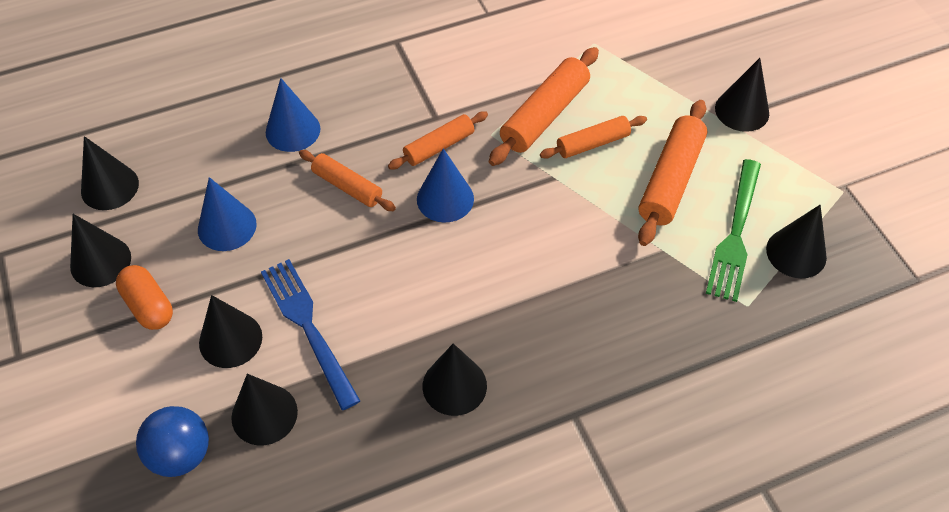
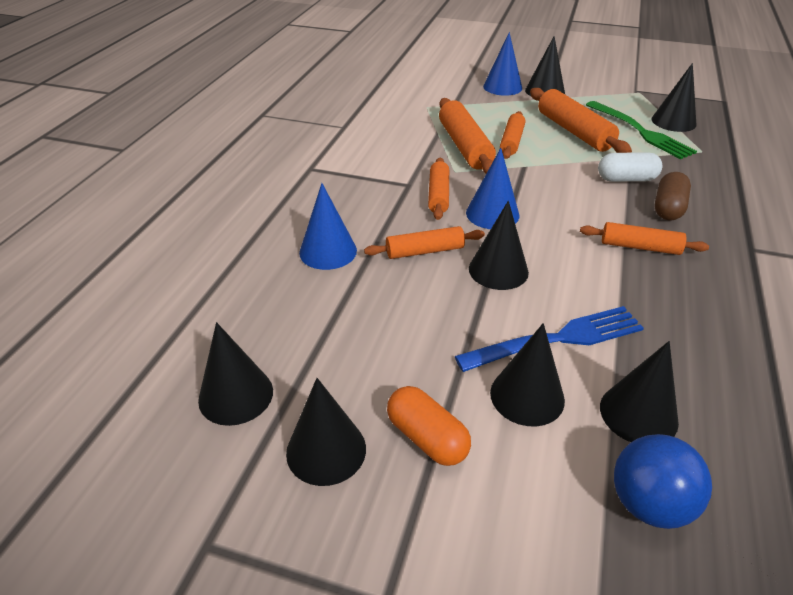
camera: 50 degrees left, 15 degrees down
(148, 306) = (427, 438): orange capsule -> orange capsule turned 45 degrees clockwise
(227, 226) = (387, 336): blue cone -> blue cone (502, 87)
(308, 327) = (557, 339): blue fork -> blue fork turned 150 degrees clockwise
(454, 385) = (685, 289): black cone -> black cone (498, 270)
(492, 327) = (640, 247): none -> orange rolling pin
(586, 322) = (668, 208): none -> brown capsule
(611, 266) = (626, 179): none -> white capsule

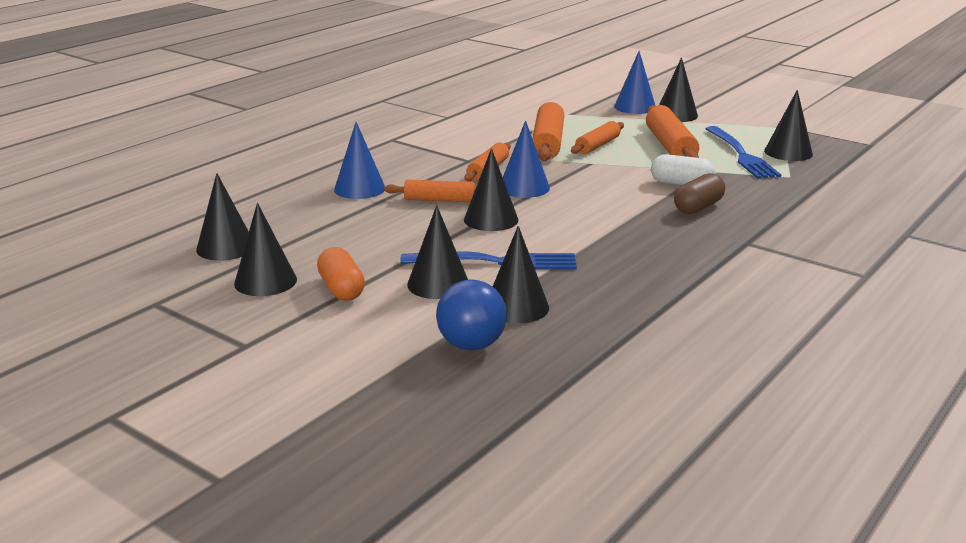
camera: 20 degrees right, 15 degrees down
(640, 131) = (741, 155): green fork -> blue fork
(640, 247) = (637, 226): orange rolling pin -> none

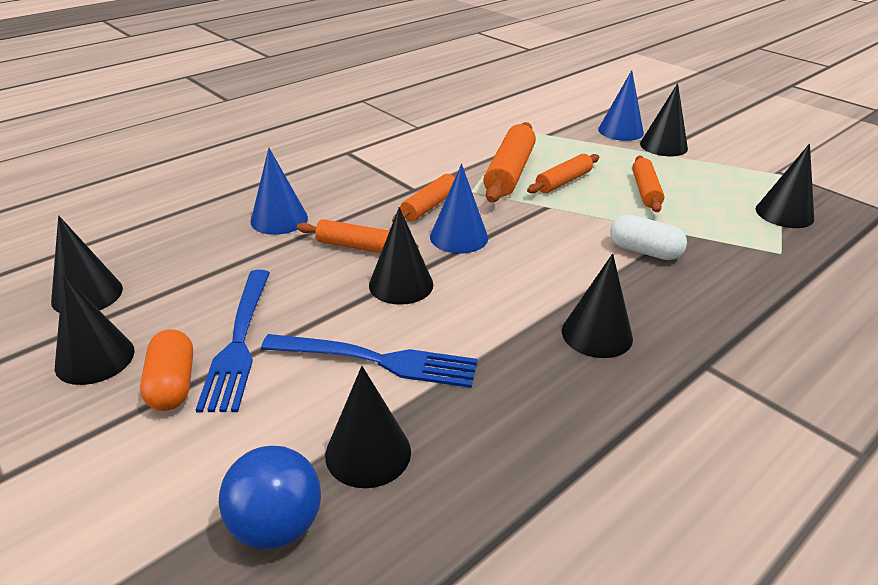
camera: 10 degrees right, 10 degrees up
(438, 284) = (290, 392): black cone -> black cone (597, 334)
(670, 146) = (645, 191): orange rolling pin -> orange rolling pin, size x0.63
(698, 207) = (656, 293): brown capsule -> none
(741, 155) = (726, 212): blue fork -> blue fork (239, 342)

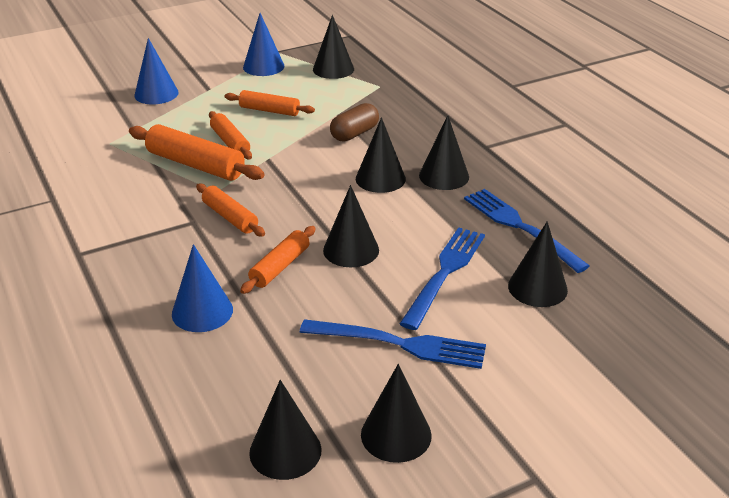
camera: 75 degrees left, 0 degrees up
(172, 385) = (445, 383): orange capsule -> none
(277, 526) = (594, 331): blue ball -> none
(459, 237) = (292, 210): blue cone -> blue cone (263, 66)
(509, 422) = (520, 227): none -> blue fork
(644, 251) = (354, 133): white capsule -> brown capsule
(663, 146) = (199, 83): black cone -> black cone (380, 178)

